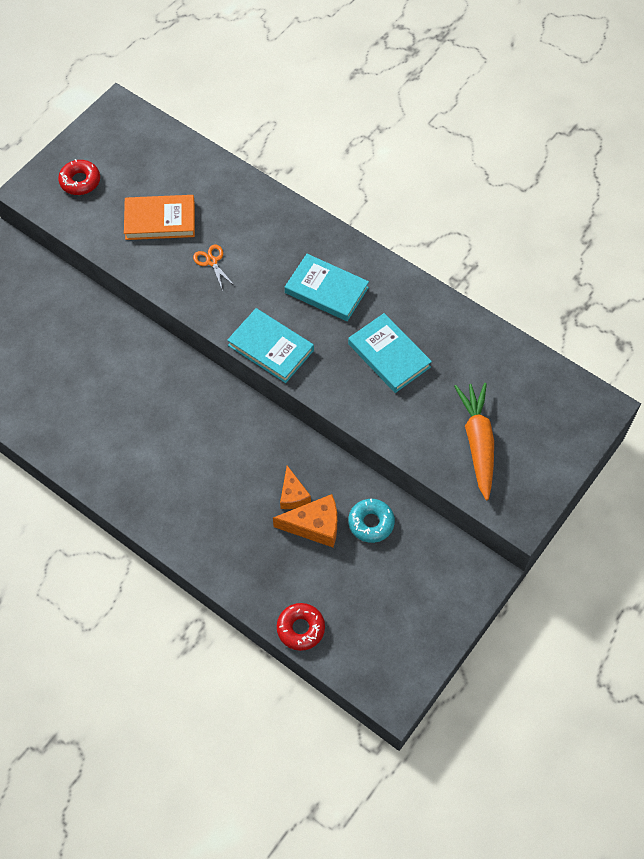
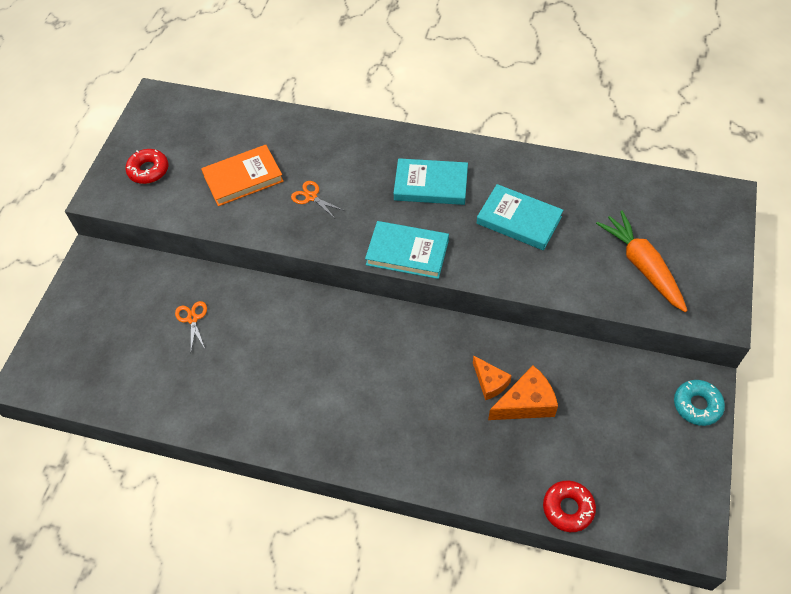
camera: 20 degrees left, 5 degrees down
(64, 336) = (192, 319): none -> orange scissors
(371, 523) = (576, 379): turquoise donut -> turquoise donut (697, 405)

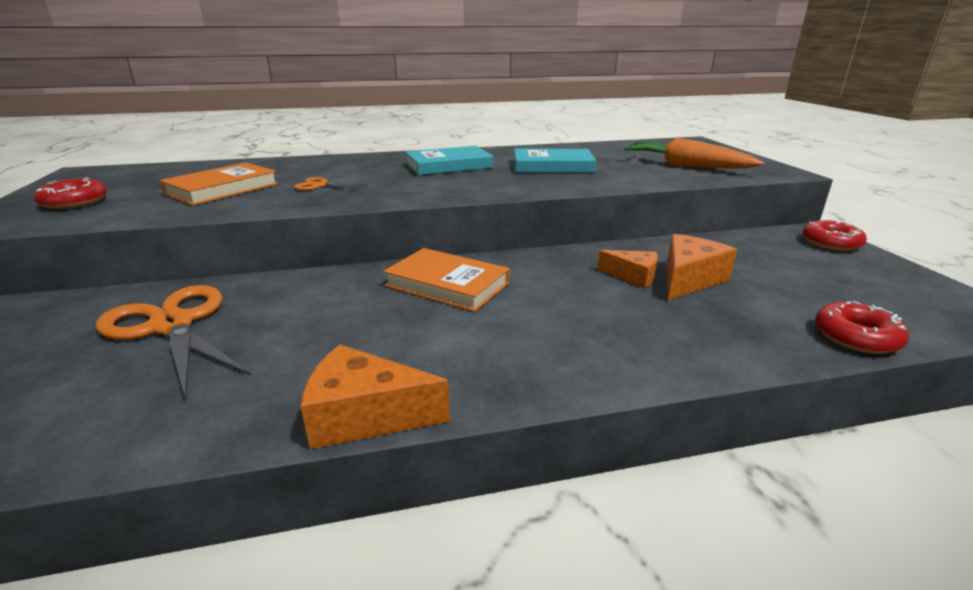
camera: 30 degrees left, 30 degrees down
(192, 319) = (172, 325): orange scissors -> orange scissors, size x2.14
(262, 442) = (365, 416): none -> orange cheese
(360, 338) = (447, 284): none -> orange book
(407, 252) = (462, 192): turquoise book -> none
(697, 405) = (831, 243): turquoise donut -> red donut

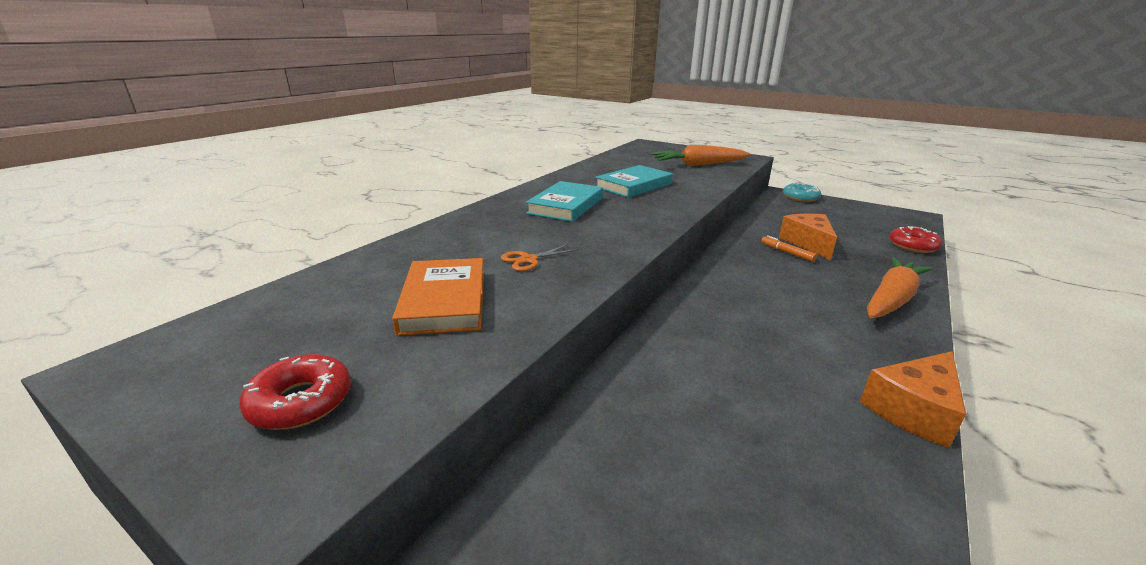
camera: 45 degrees left, 0 degrees up
(172, 325) = (662, 456): orange scissors -> none
(447, 284) = (728, 305): orange book -> none
(629, 355) = (891, 299): none -> orange carrot
(633, 276) = (787, 252): orange cheese -> orange marker
(831, 243) = (800, 197): red donut -> turquoise donut

